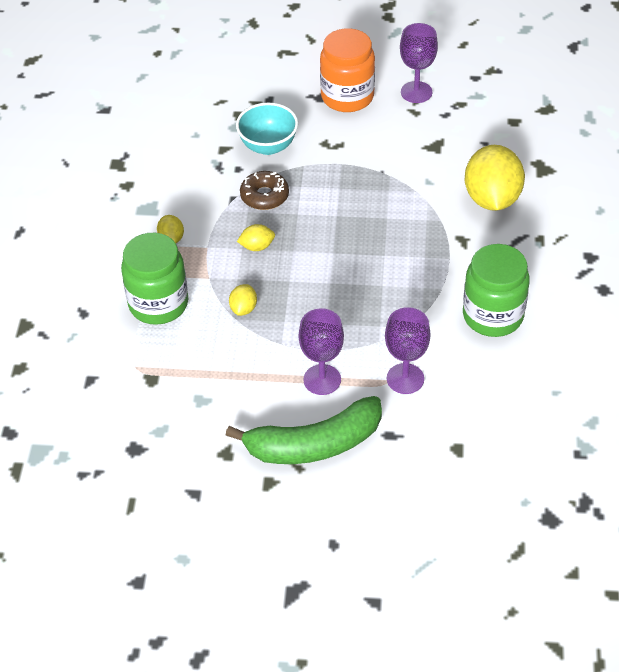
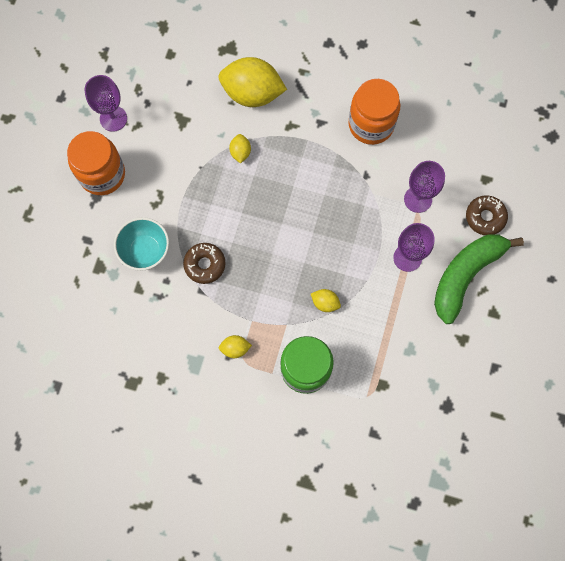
camera: 80 degrees left, 25 degrees up
(257, 246) = (261, 281): yellow lemon -> yellow lemon (240, 152)
(314, 444) = (465, 275): green banana -> green banana turned 135 degrees counterclockwise
(402, 455) = (485, 217): none -> brown donut
(493, 315) = (371, 124): green jar -> orange jar

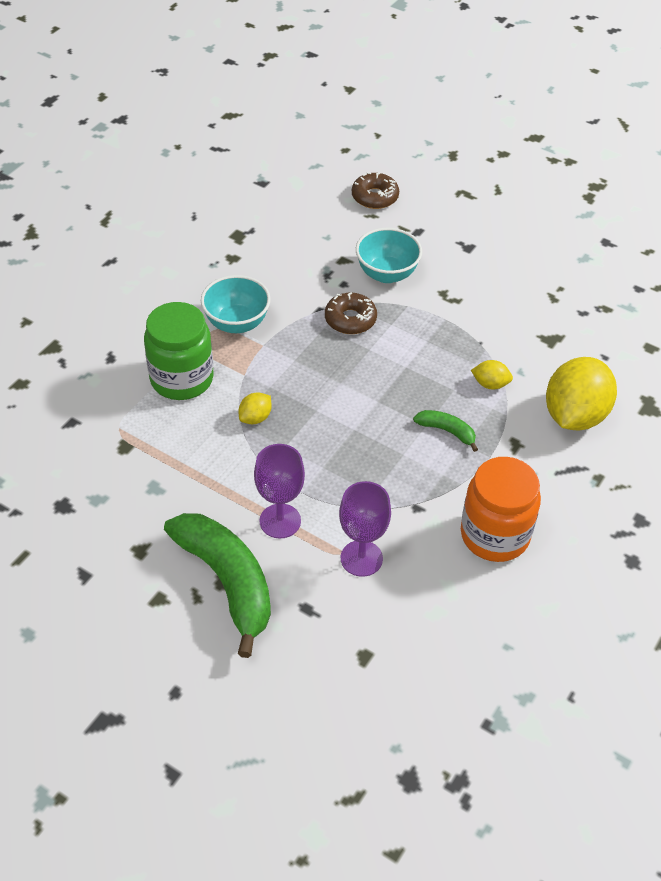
camera: 105 degrees right, 25 degrees down
(102, 174) = (495, 257): orange jar -> none
(113, 118) = (568, 279): purple goblet -> none
(235, 348) = (236, 323): yellow lemon -> turquoise bowl
(294, 171) = (447, 431): none -> green banana
(485, 217) = (304, 635): brown donut -> brown donut (375, 197)

